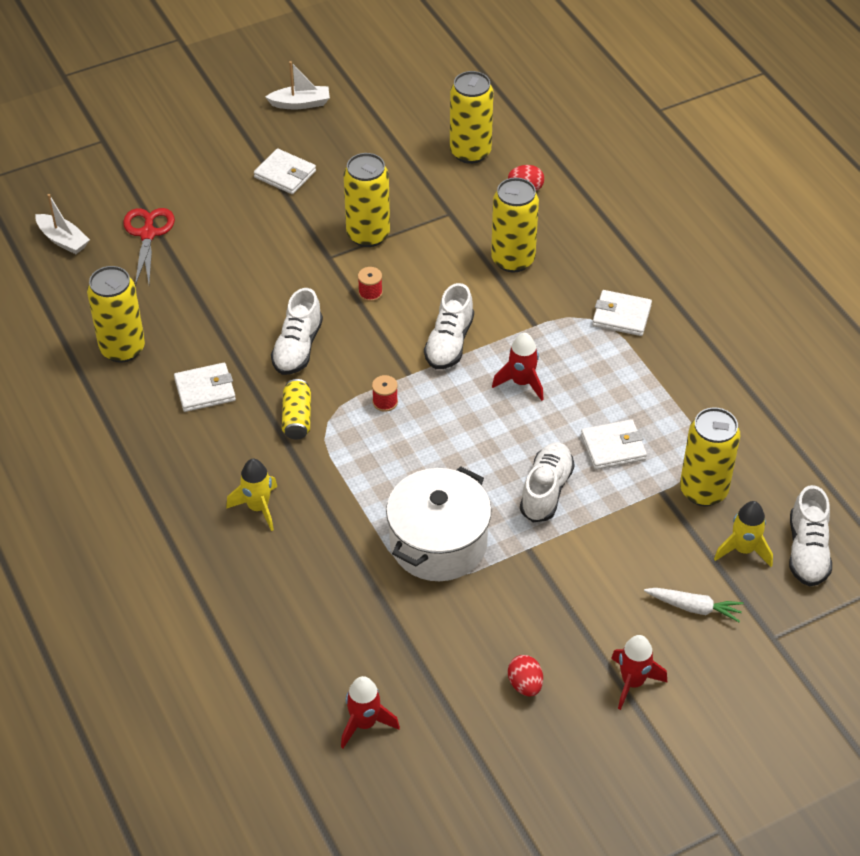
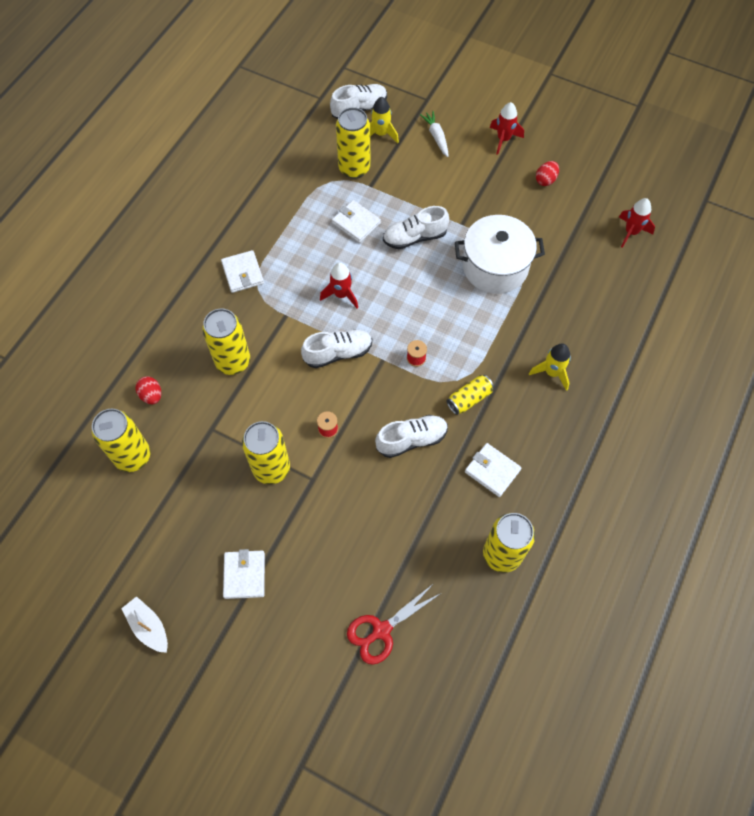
camera: 125 degrees left, 15 degrees up
(63, 240) = (435, 694): white boat -> none

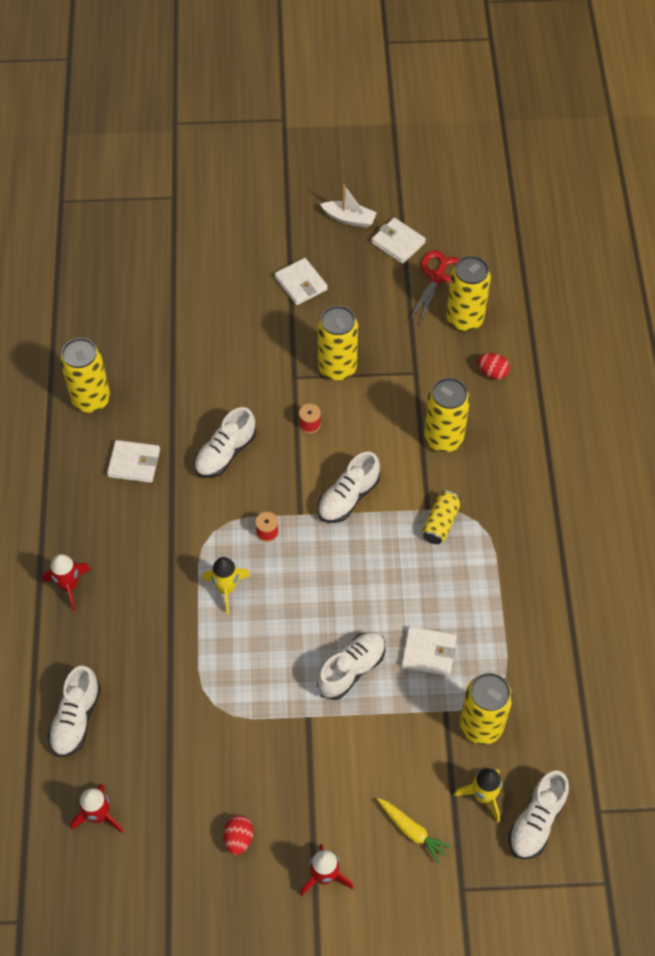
camera: 150 degrees right, 5 degrees down
(243, 273) = (505, 529): white wallet -> white wallet (398, 242)
(341, 294) = (386, 559): red rocket -> red rocket (69, 586)
(381, 630) = (164, 300): red scissors -> red scissors (437, 277)
(436, 137) = (412, 831): white carrot -> yellow carrot
(469, 399) = (191, 518): yellow can -> yellow can (440, 523)
(495, 267) = (240, 680): white pot -> none
(552, 372) = (119, 588): yellow rocket -> yellow rocket (226, 589)
(623, 297) = (76, 719): none -> white shoe

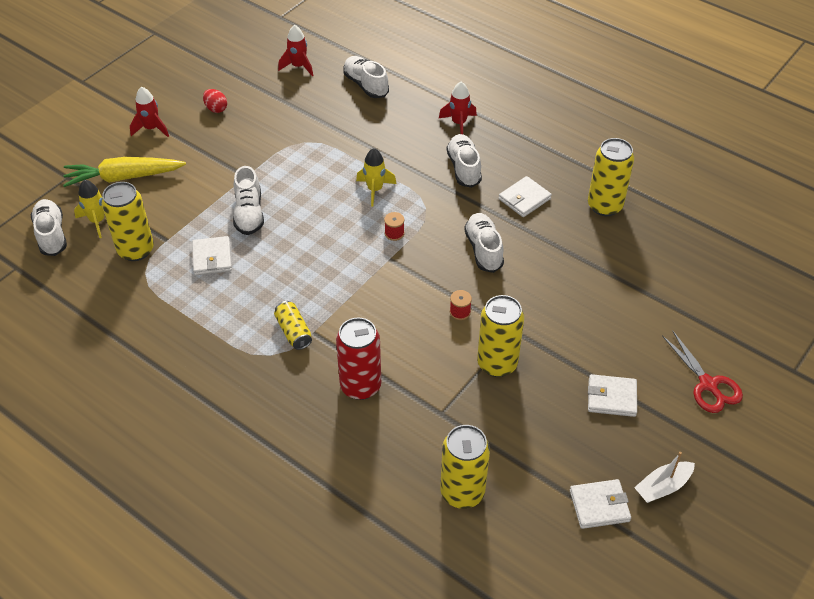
camera: 130 degrees right, 10 degrees down
(348, 497) = (373, 293): white shoe -> white shoe (464, 168)
(412, 831) = (123, 177): yellow carrot -> yellow carrot, size x1.78
(428, 652) = (212, 258): white wallet -> white wallet turned 60 degrees counterclockwise
(437, 277) = (529, 507): red scissors -> red scissors (708, 384)
(443, 438) = (360, 386): yellow can -> red can
(492, 372) = (386, 469): red egg -> none

